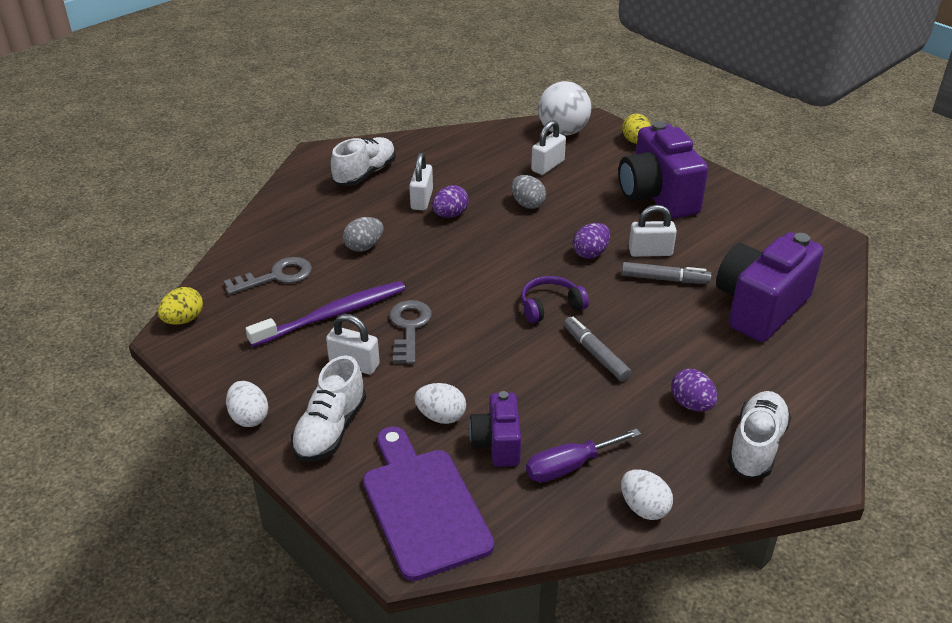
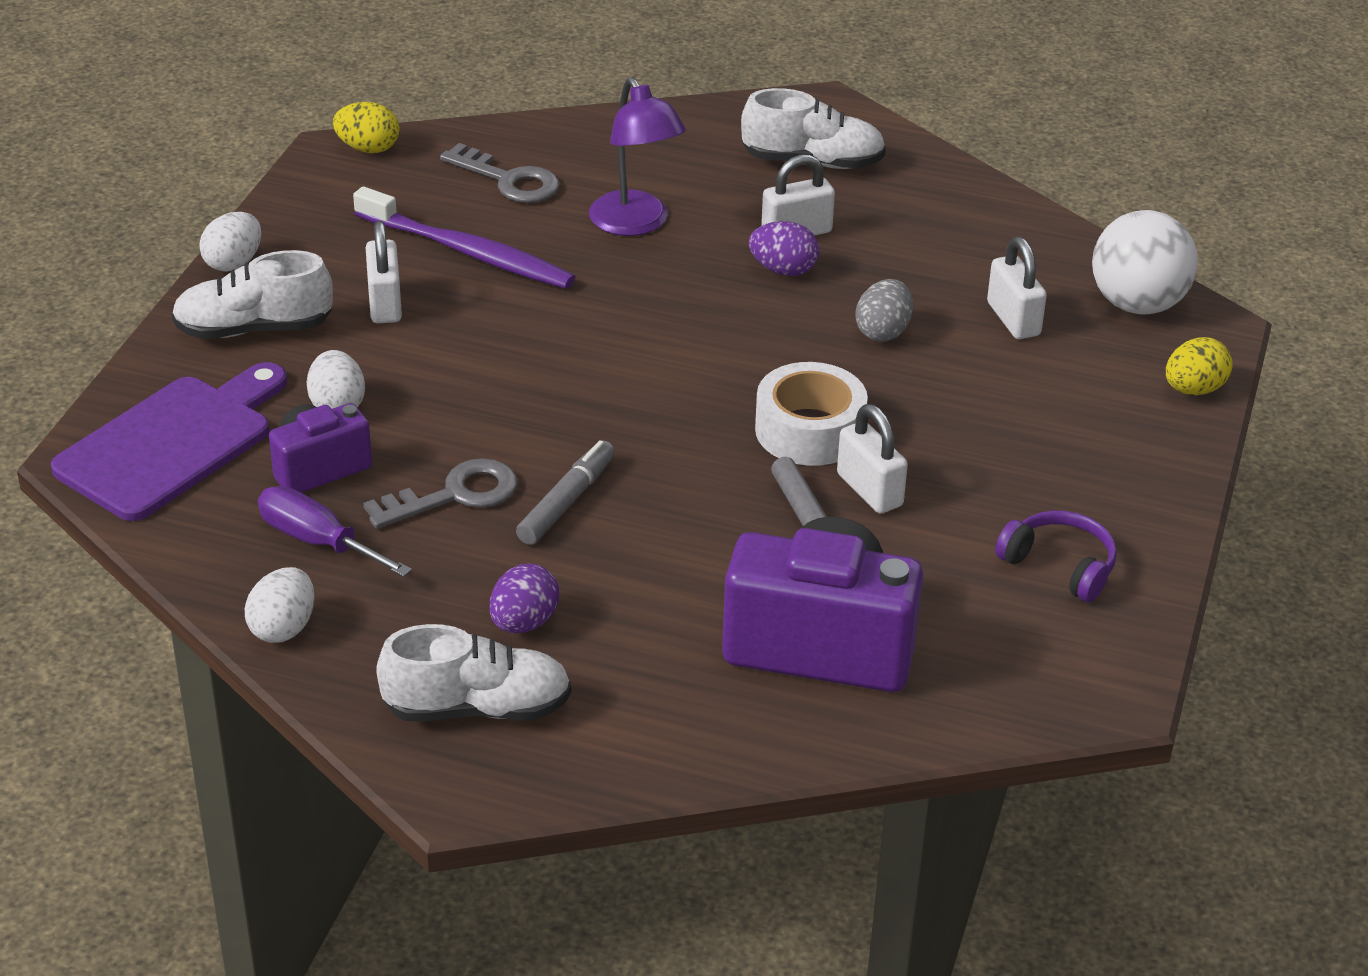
camera: 60 degrees right, 0 degrees up
(364, 247) = (635, 224): grey egg -> purple lamp
(409, 328) = (492, 322): grey key -> grey key (455, 495)
(547, 166) = (1013, 319): white padlock -> white padlock turned 60 degrees clockwise
(550, 306) = (641, 429): purple headphones -> purple headphones (1060, 566)
(590, 253) = (809, 430): purple egg -> white tape
(657, 196) = (1040, 457): purple camera -> none

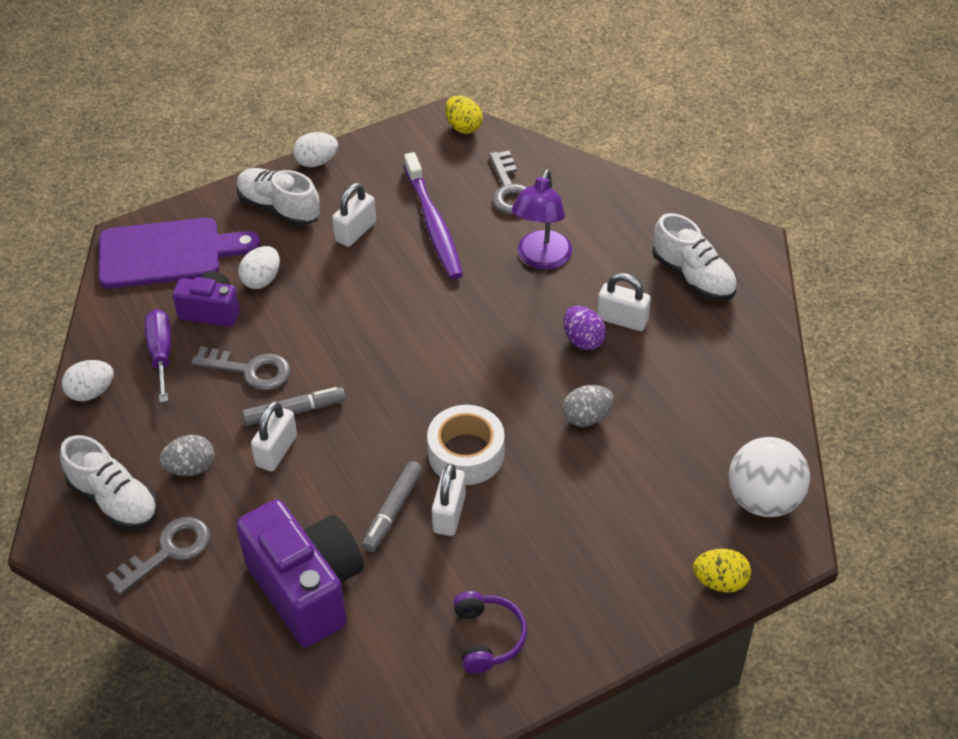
camera: 45 degrees right, 10 degrees up
(524, 623) = (190, 468): purple egg -> grey egg
(617, 712) = (168, 551): none -> grey key
(1013, 319) = (673, 459): white padlock -> white padlock (276, 451)

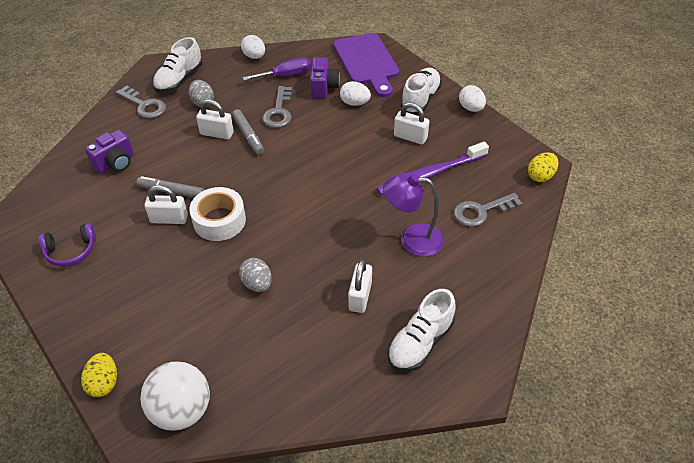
camera: 80 degrees right, 0 degrees up
(307, 588) = (115, 163): purple camera -> purple camera, size x0.55
(583, 340) = (333, 274): purple egg -> none

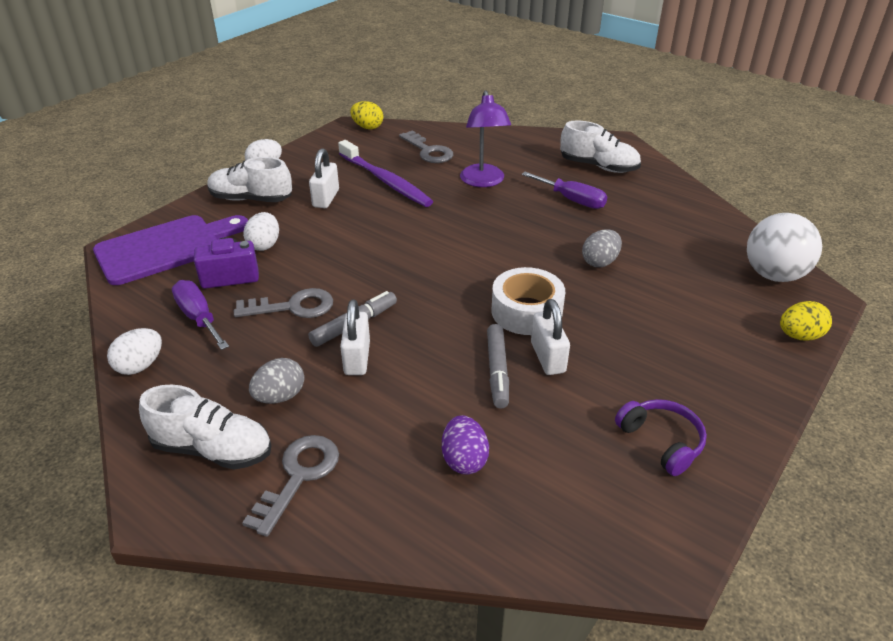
camera: 105 degrees left, 10 degrees down
(115, 163) = (464, 460): purple camera -> purple egg
(360, 296) = (572, 200): white padlock -> purple screwdriver

